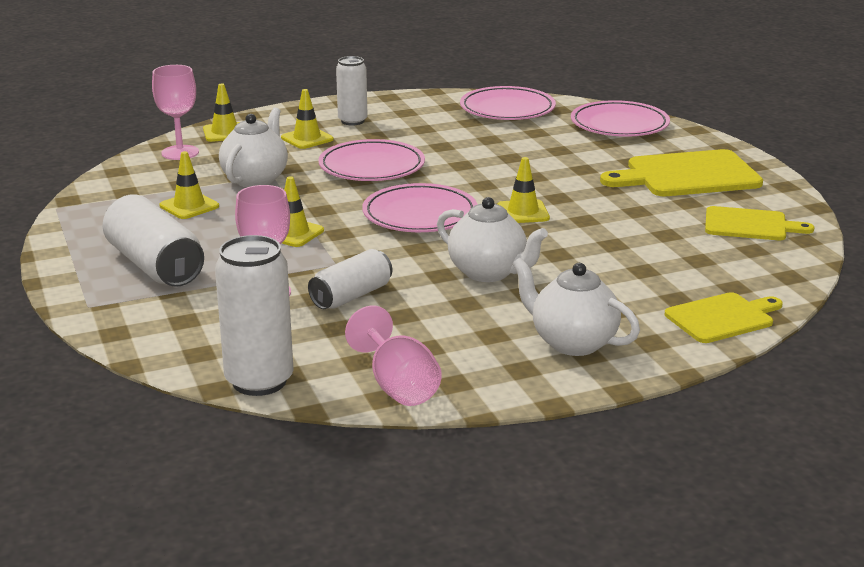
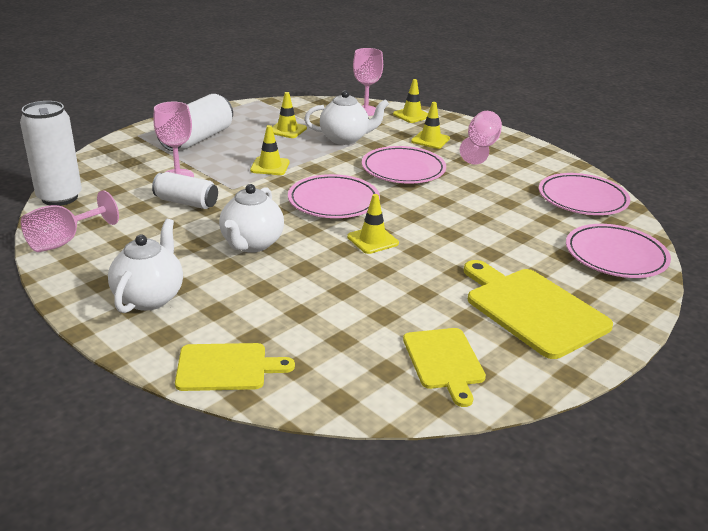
camera: 65 degrees right, 5 degrees up
(352, 121) = (480, 148): white can -> pink goblet
(722, 318) = (226, 367): yellow cutting board -> yellow cutting board turned 45 degrees counterclockwise

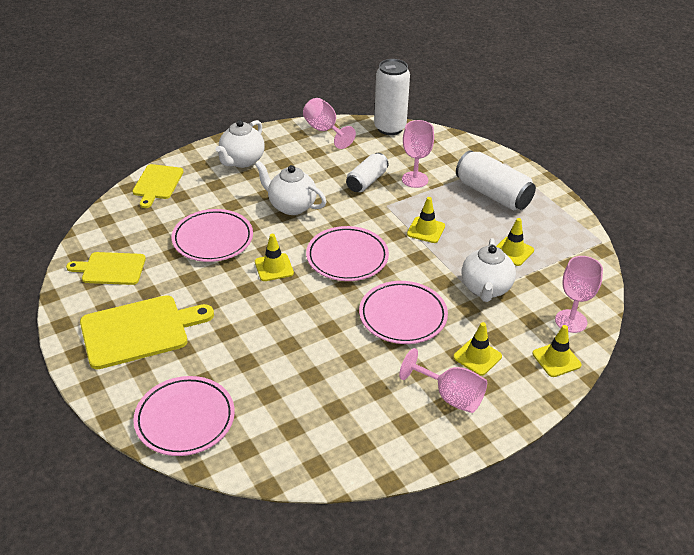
camera: 105 degrees right, 10 degrees up
(149, 297) = (242, 161): white teapot -> white teapot turned 90 degrees clockwise
(582, 199) = (301, 442): pink plate -> pink plate (213, 239)

